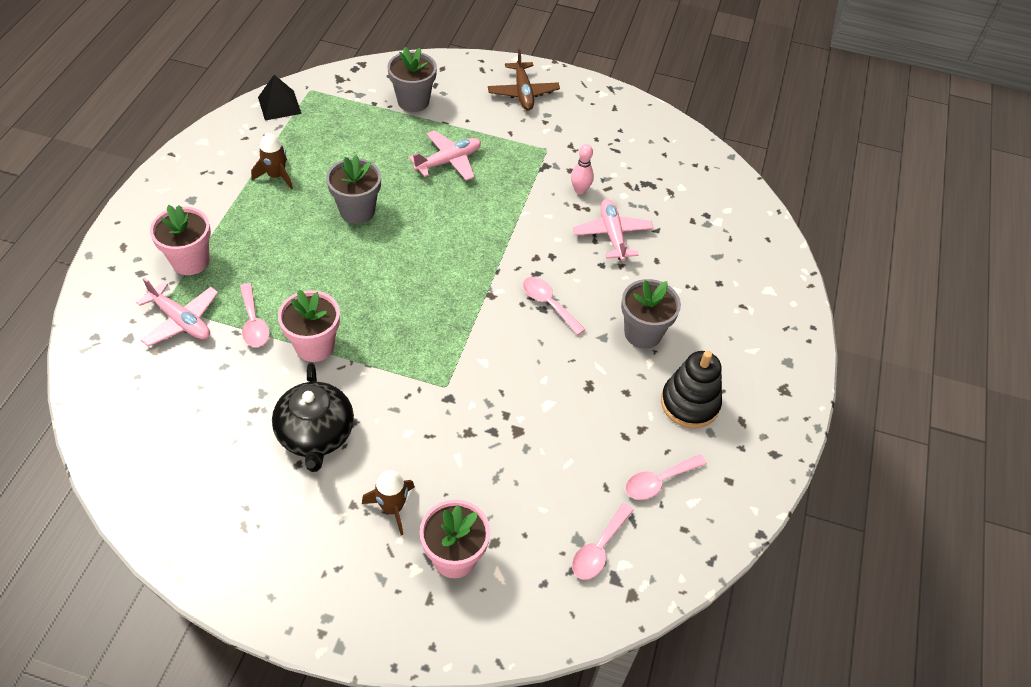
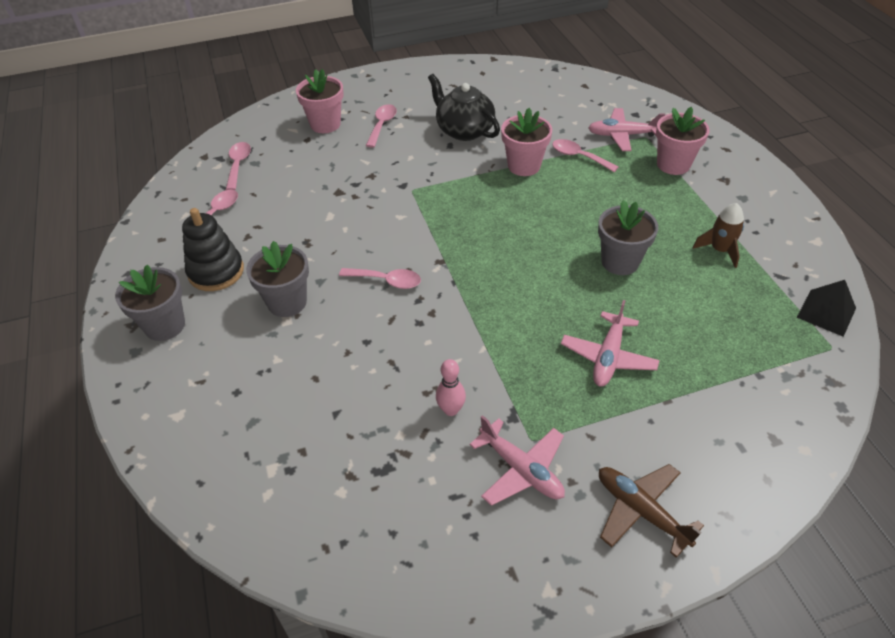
camera: 150 degrees right, 5 degrees down
(392, 507) = (382, 125): brown rocket -> pink spoon
(413, 101) = (730, 405): grey flower pot -> grey flower pot (165, 325)
(612, 235) = (378, 378): pink plane -> pink plane (521, 469)

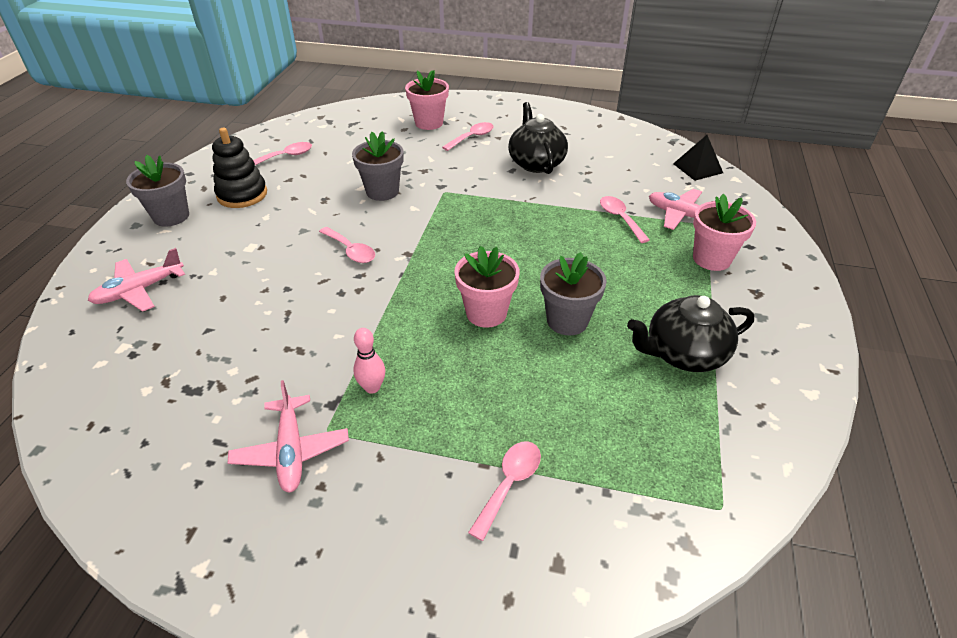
camera: 30 degrees right, 5 degrees down
(238, 165) = (337, 130): pink spoon -> pink spoon (509, 484)
(287, 302) = (264, 235): grey flower pot -> grey flower pot (382, 191)
(451, 410) = (290, 371): pink bowling pin -> pink bowling pin (372, 387)
(524, 166) = (560, 208): pink flower pot -> pink flower pot (486, 313)
(608, 357) = (469, 396): pink plane -> pink plane (139, 290)
(641, 511) = (352, 550): brown plane -> none
(719, 250) = (683, 354): brown rocket -> black teapot
(826, 312) = (751, 469): black pyramid -> black pyramid (698, 168)

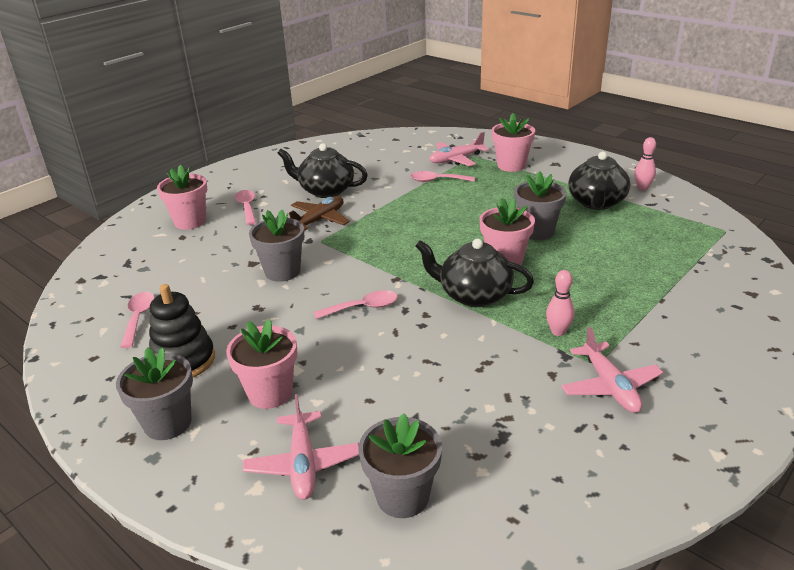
camera: 60 degrees left, 10 degrees down
(110, 353) = (402, 496): none -> grey flower pot
(216, 246) = (270, 393): none -> pink flower pot
(291, 451) = (610, 386): pink plane -> pink plane turned 60 degrees clockwise
(407, 310) = (473, 295): none -> black teapot
(479, 179) = (319, 220): none -> brown plane
(509, 484) = (682, 294): pink spoon -> none
(698, 168) = (405, 137): black pyramid -> none
(770, 390) = (642, 188): none -> pink bowling pin

